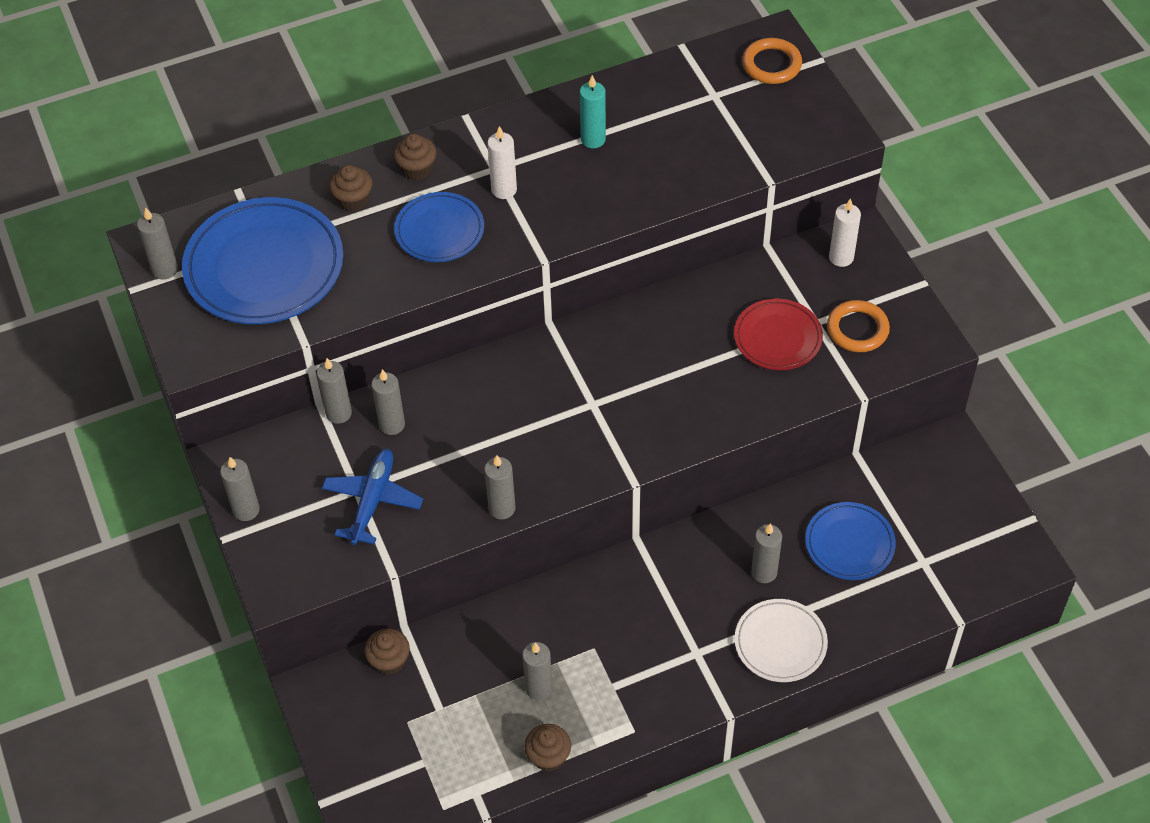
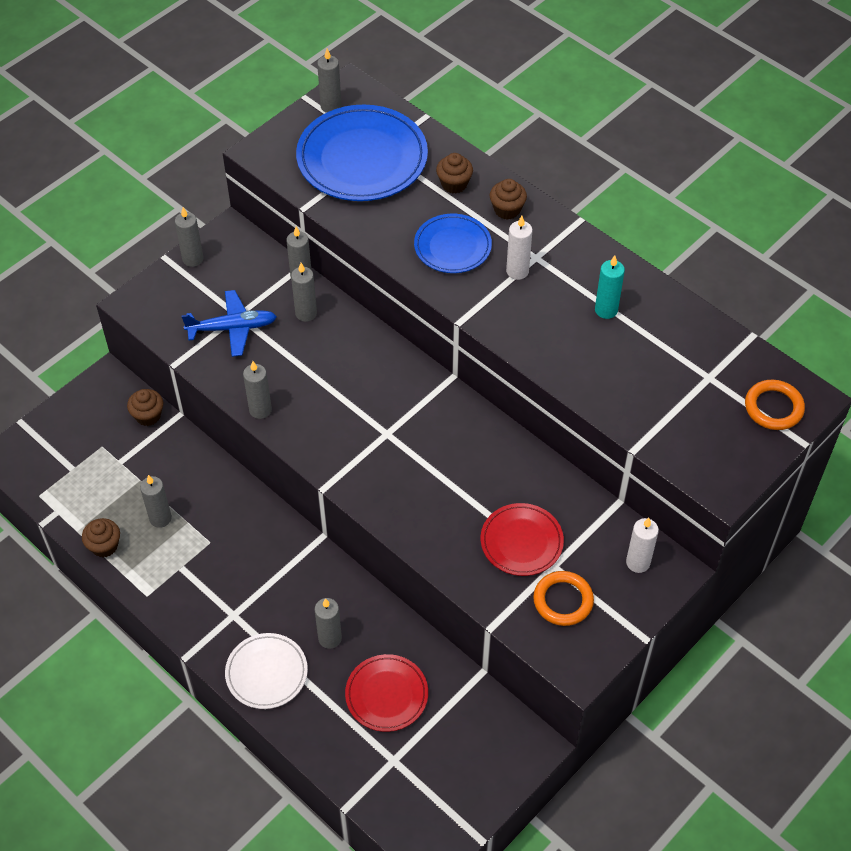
camera: 65 degrees right, 0 degrees up
(849, 544) = (386, 695): blue plate -> red plate

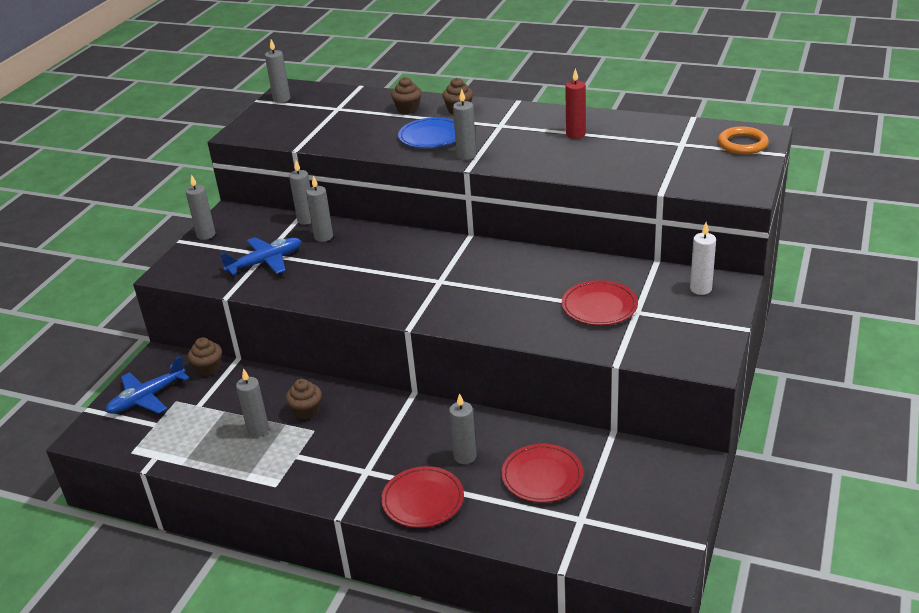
camera: 20 degrees left, 20 degrees down
(78, 430) = (147, 397): none -> blue plane
(104, 546) = (214, 465): brown cupcake -> brown cupcake (306, 411)
(260, 410) = (321, 300): grey candle -> grey candle (466, 155)
(266, 673) = (423, 500): white plate -> red plate
(362, 158) = (325, 116): blue plate -> none
(517, 271) = (491, 135): white candle -> none
(563, 600) = (661, 329): orange ring -> none
(606, 310) = (575, 134): turquoise candle -> red candle

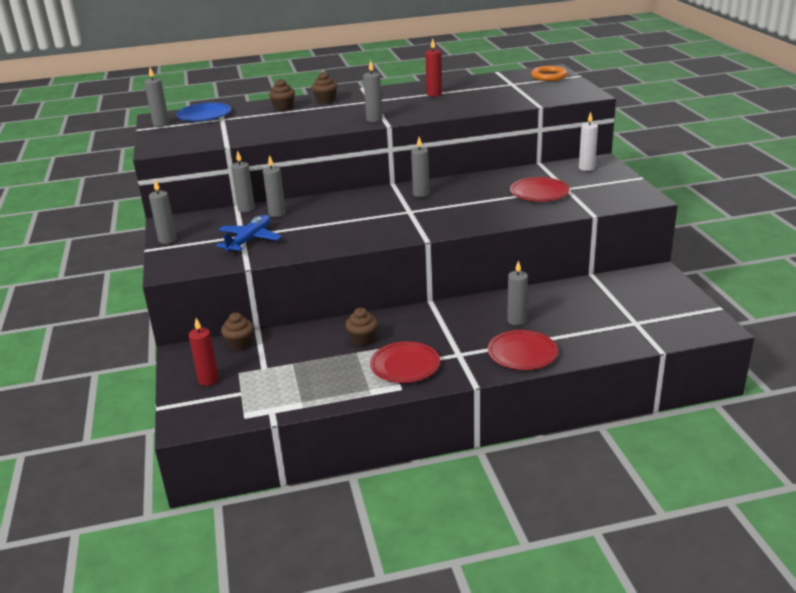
camera: 35 degrees left, 5 degrees down
(147, 397) = (208, 380): blue plane -> red candle
(258, 430) = (338, 363): grey candle -> grey candle (421, 194)
(431, 137) = (329, 116): blue plate -> blue plate (204, 115)
(542, 476) = (581, 311): red plate -> red plate (405, 365)

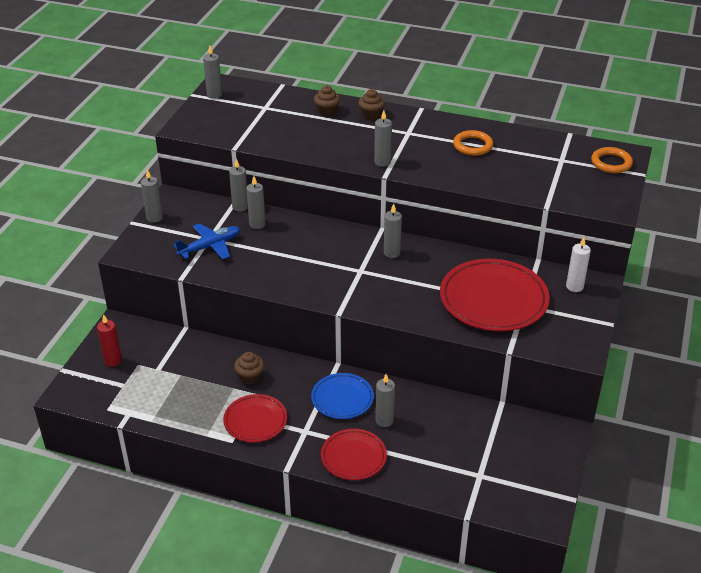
camera: 30 degrees right, 10 degrees up
(204, 115) = (256, 96): blue plate -> blue plate (342, 398)
(240, 344) = (162, 336): brown cupcake -> none
(434, 94) = (473, 146): red candle -> orange ring
(539, 193) = (493, 299): red plate -> red plate, size x1.76

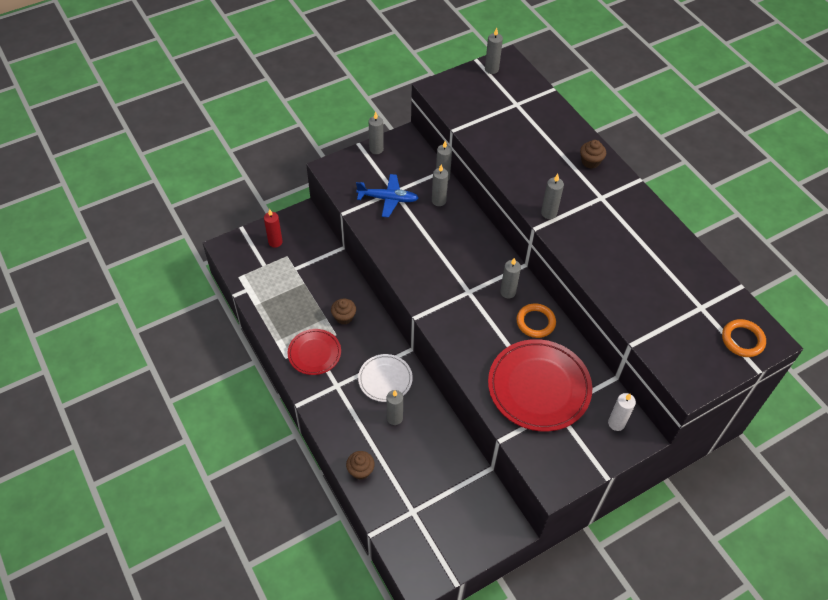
camera: 40 degrees right, 15 degrees up
(327, 112) = (559, 137): brown cupcake -> brown cupcake (360, 470)
(342, 398) = (385, 379): blue plate -> white plate
(353, 457) = (346, 429): red plate -> none
(473, 146) = (640, 244): orange ring -> orange ring (535, 322)

